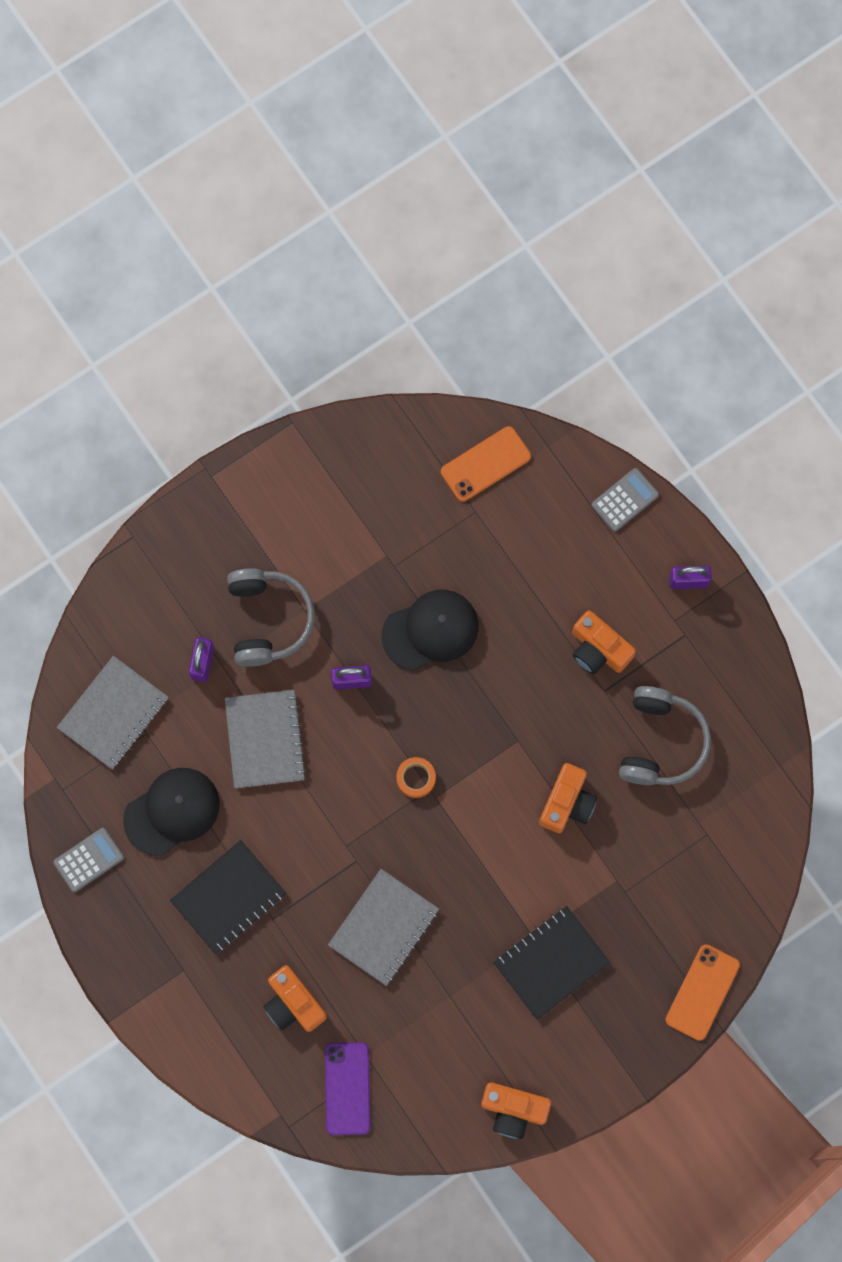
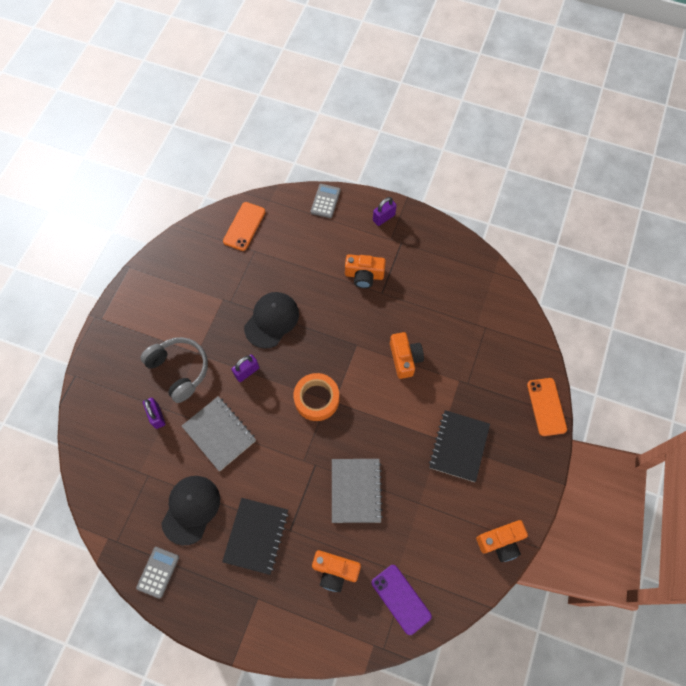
camera: 35 degrees left, 10 degrees down
(113, 713) = (121, 477): grey notebook -> none
(416, 778) = (316, 399): orange tape -> orange tape, size x1.77
(661, 742) = (428, 298): grey headphones -> none

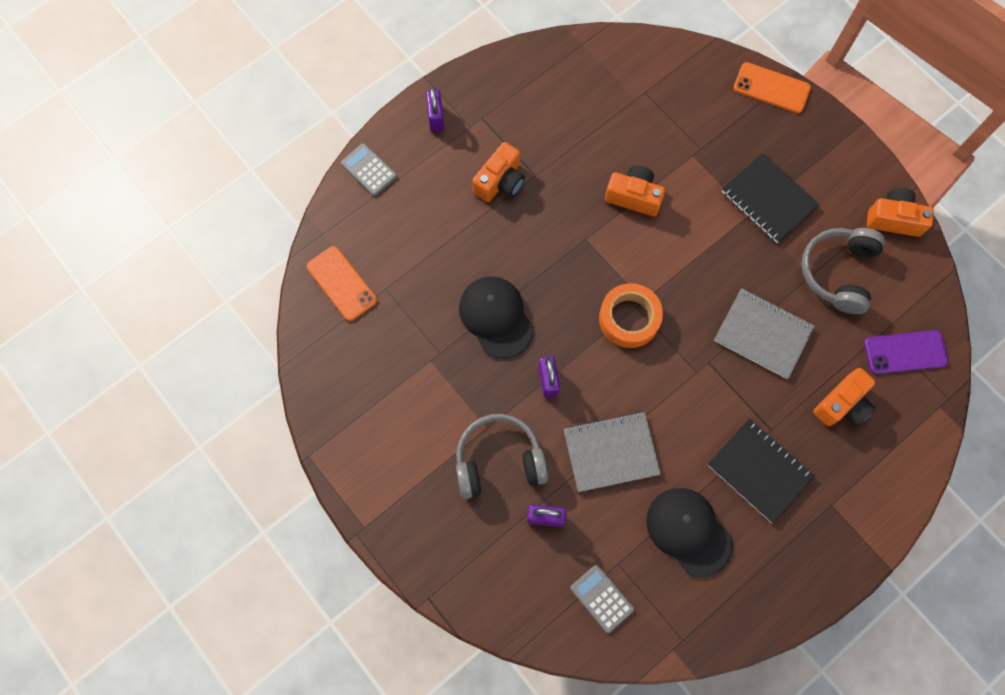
camera: 60 degrees left, 5 degrees up
(158, 572) = (746, 606): grey calculator -> grey calculator (602, 598)
(433, 521) = (838, 272): none -> grey headphones
(500, 542) = (893, 219): orange camera -> orange camera turned 90 degrees counterclockwise

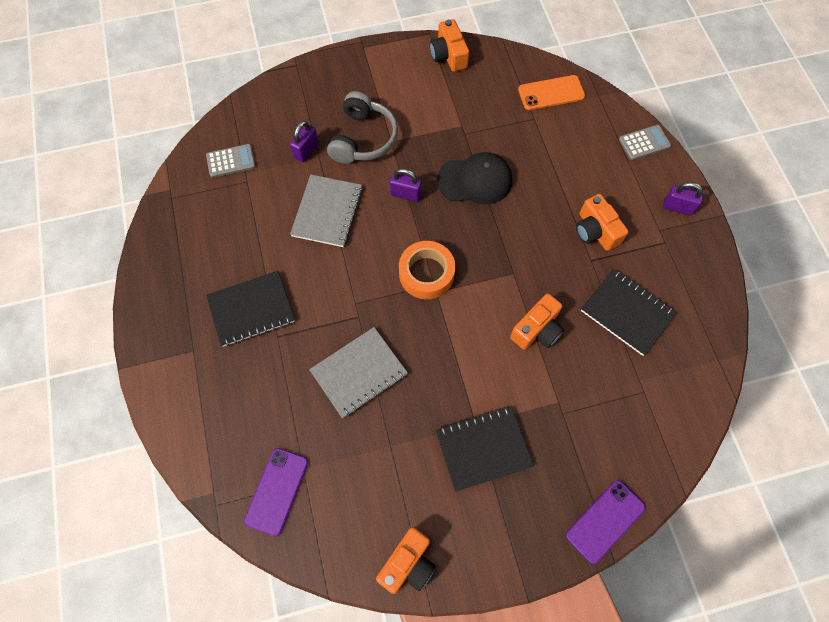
camera: 115 degrees right, 5 degrees down
(575, 128) = (626, 313): none -> black notebook
(688, 531) = (239, 237): black cap -> none
(771, 88) = (605, 521): orange phone -> purple phone
(838, 272) = (381, 473): grey headphones -> none
(842, 404) = (264, 406): orange camera -> orange camera (448, 55)

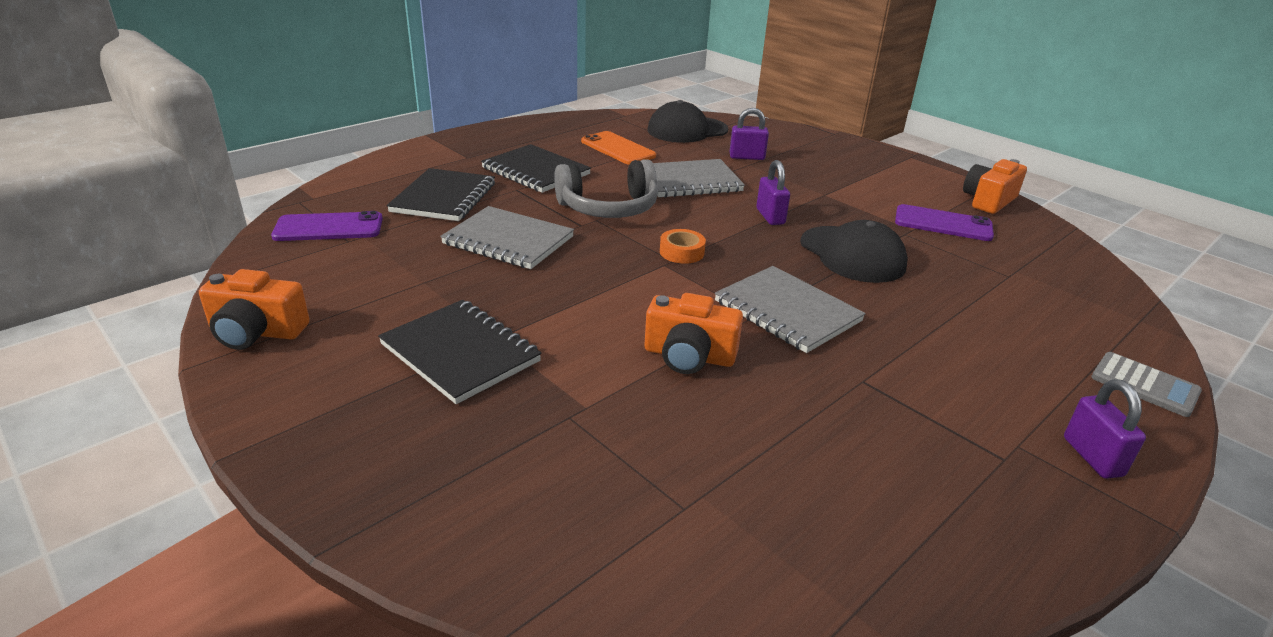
camera: 60 degrees right, 35 degrees down
(231, 161) = (687, 130): grey calculator -> black cap
(363, 138) = (804, 180): grey headphones -> grey headphones (608, 208)
(426, 273) = (681, 252): orange tape -> orange tape, size x0.56
(518, 255) = (787, 311): none -> grey notebook
(551, 93) = (1069, 279): orange phone -> orange phone (618, 149)
(595, 231) = (917, 372): orange camera -> none
(605, 521) = (393, 520): purple phone -> purple phone (943, 224)
(626, 313) = (815, 444): black notebook -> black notebook (444, 198)

